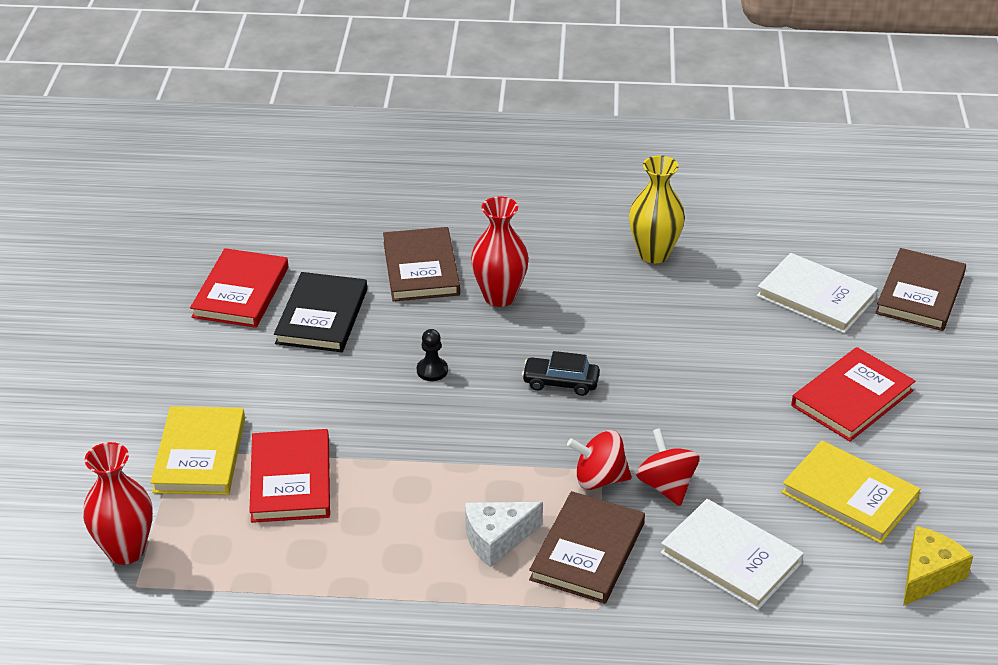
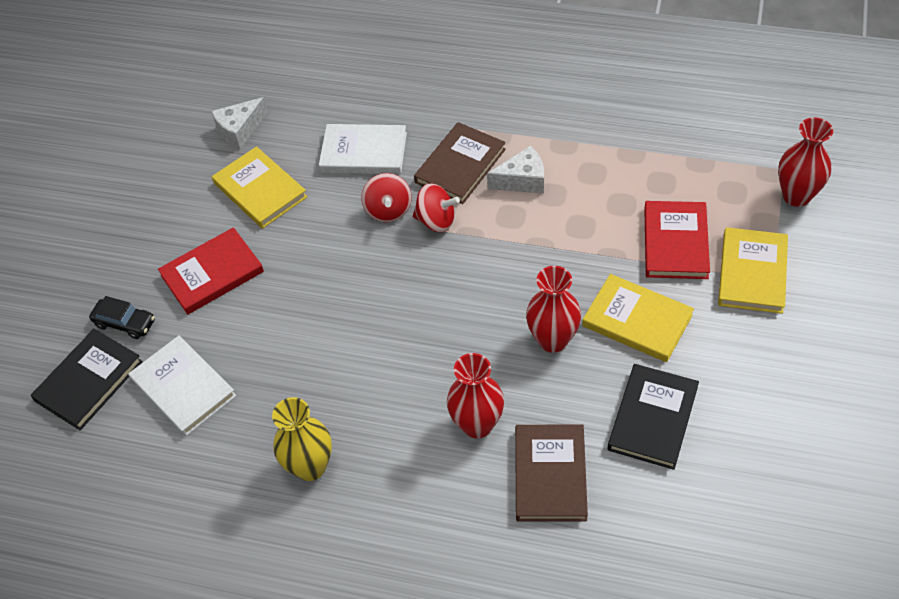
camera: 165 degrees left, 15 degrees up
(241, 292) = (737, 462): red book -> none
(338, 396) = (637, 320): none -> yellow book
(432, 370) = (553, 340): black pawn -> red vase
(560, 382) = (443, 314): black car -> black car (125, 323)
(731, 558) = (364, 152): white book -> white book turned 45 degrees counterclockwise
(920, 293) = (89, 381): brown book -> black book
(928, 575) = (240, 130): yellow cheese -> white cheese

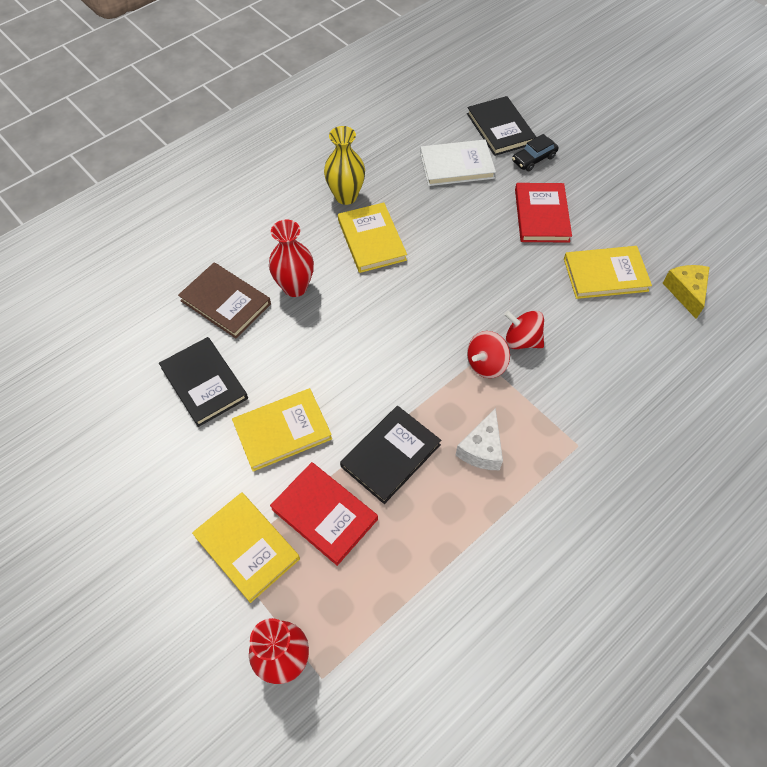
camera: 120 degrees right, 5 degrees up
(240, 130) = (686, 292): white cheese -> yellow cheese
(358, 398) = (371, 240): none -> yellow book
(364, 152) = (599, 358): white book -> none
(460, 166) = (533, 415): brown book -> none
(553, 340) = (316, 368): red vase -> none
(584, 232) = (390, 455): none -> black book

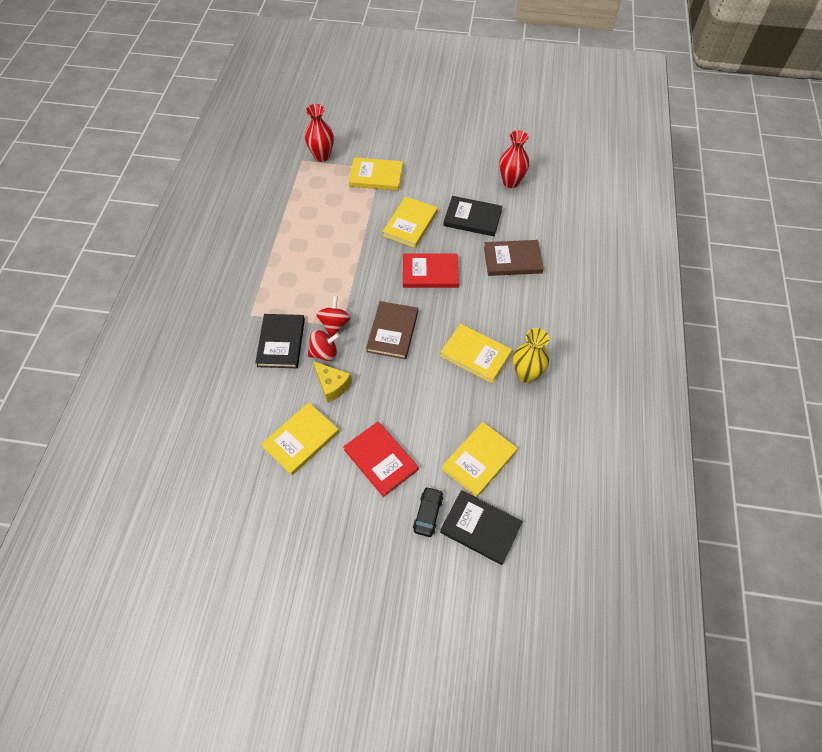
camera: 140 degrees right, 0 degrees up
(295, 287) = (486, 293): red vase -> red vase (510, 182)
(324, 514) = (354, 207): red book -> red book (430, 272)
(390, 455) = (346, 247): black book -> black book (281, 342)
(430, 314) = (392, 331): none -> brown book
(456, 165) = (479, 460): white book -> yellow book
(481, 449) = (302, 279): white cheese -> none
(686, 292) = (235, 466): yellow cheese -> yellow cheese (332, 385)

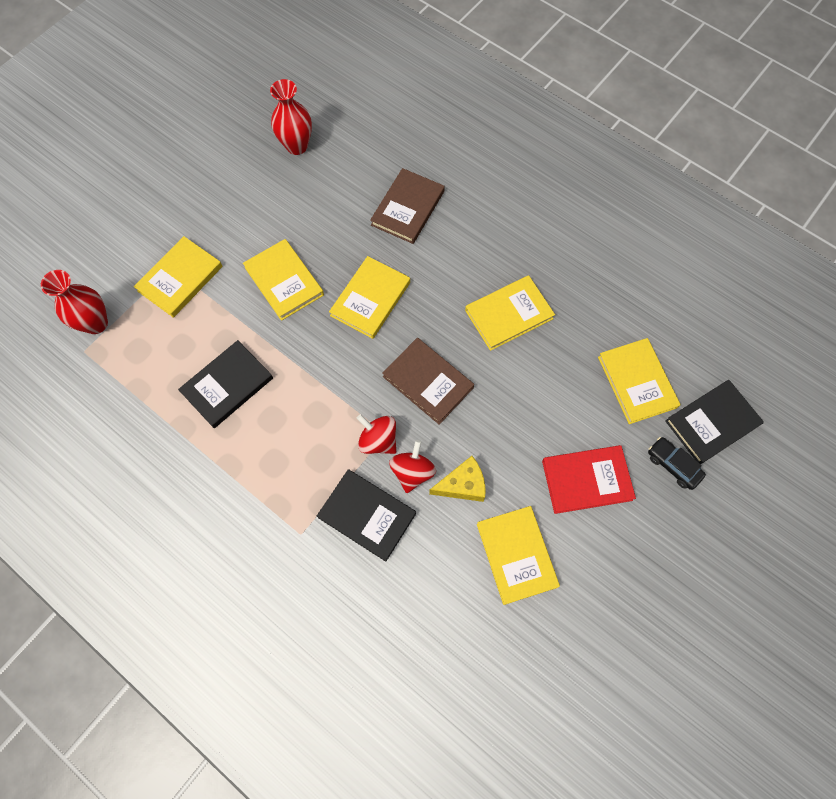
camera: 60 degrees left, 10 degrees up
(430, 272) = (370, 299): red book -> yellow book
(472, 218) = (322, 213): black book -> black book (227, 385)
(526, 374) = (561, 281): yellow vase -> none

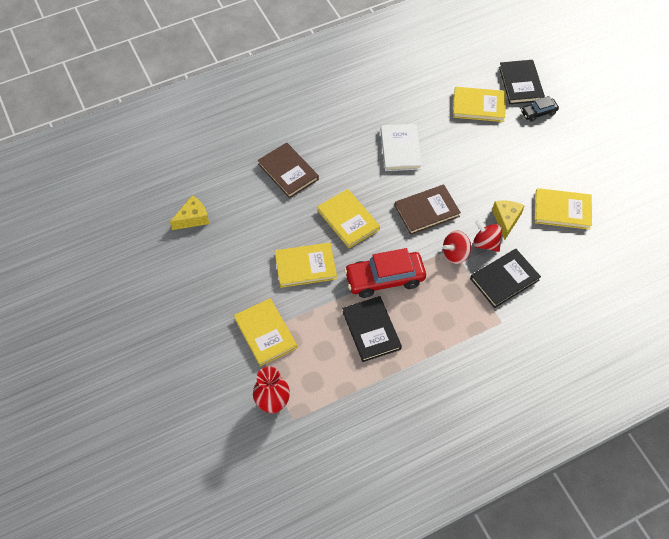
camera: 65 degrees left, 10 degrees down
(297, 146) = (193, 218): red vase -> yellow cheese
(304, 372) = (384, 279): none -> red car
(509, 314) = (400, 149): yellow book -> white book
(586, 480) = (530, 157): red book -> none

